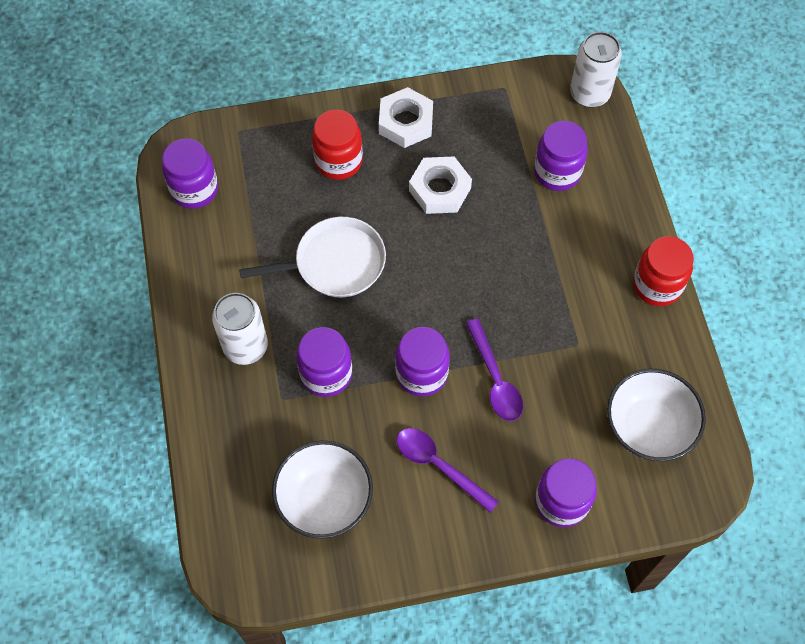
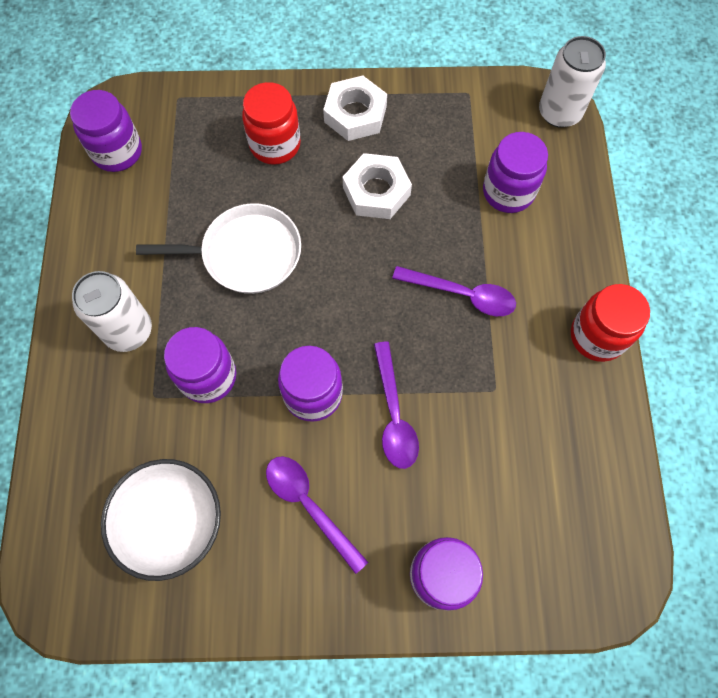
camera: 10 degrees right, 5 degrees up
(534, 268) = (462, 294): none -> purple spoon
(648, 427) = (558, 502): white bowl -> none

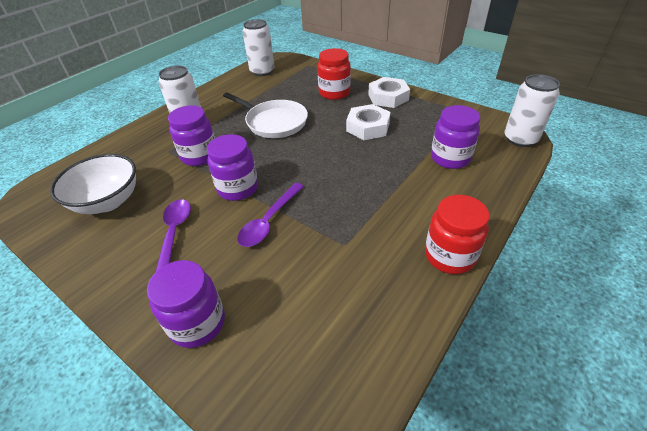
camera: 40 degrees right, 25 degrees down
(117, 152) = (262, 71): purple jar -> white can
(462, 294) = (372, 188): purple spoon -> none

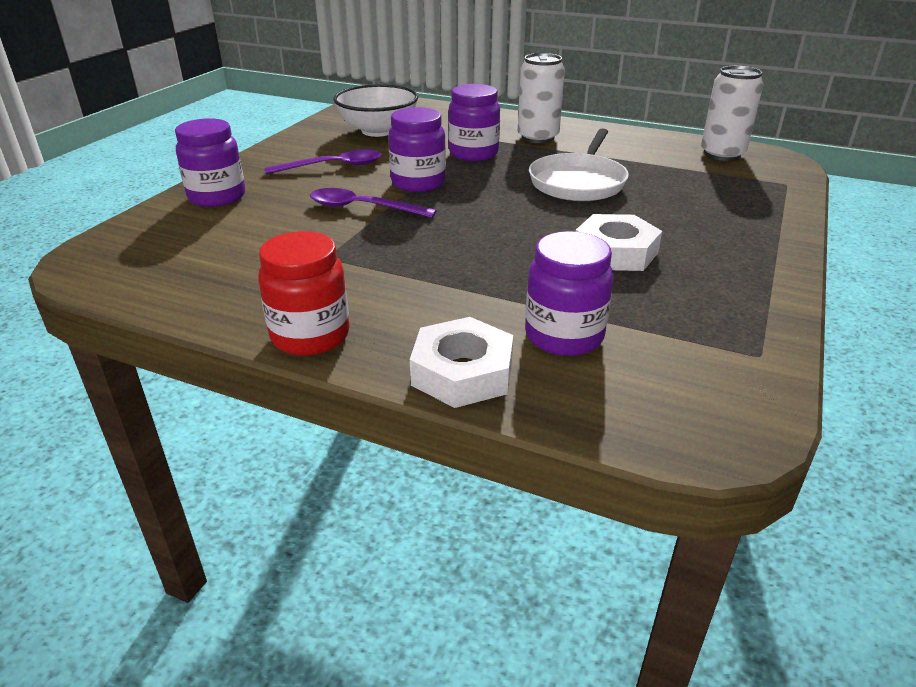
camera: 75 degrees right, 10 degrees down
(334, 93) = (706, 214): red jar -> none
(388, 97) = (739, 264): white nut -> white nut (462, 372)
(520, 139) = (694, 433): white can -> none

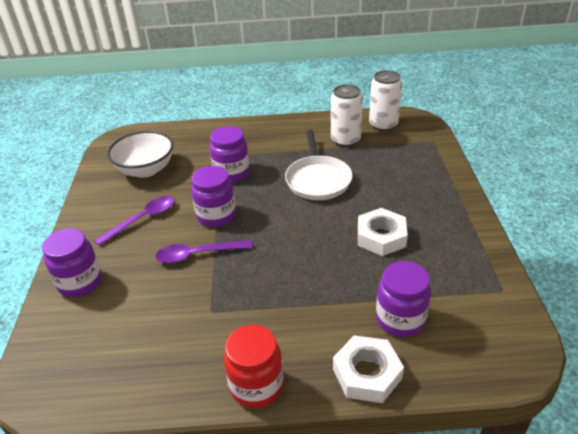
camera: 25 degrees left, 5 degrees up
(538, 137) = (262, 143): white can -> white can (345, 140)

